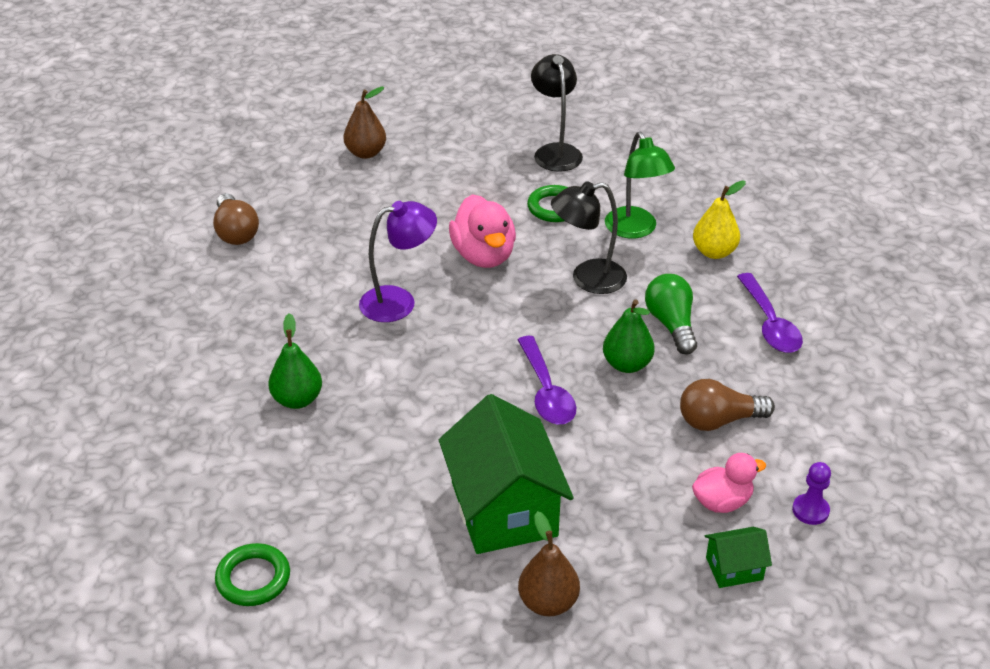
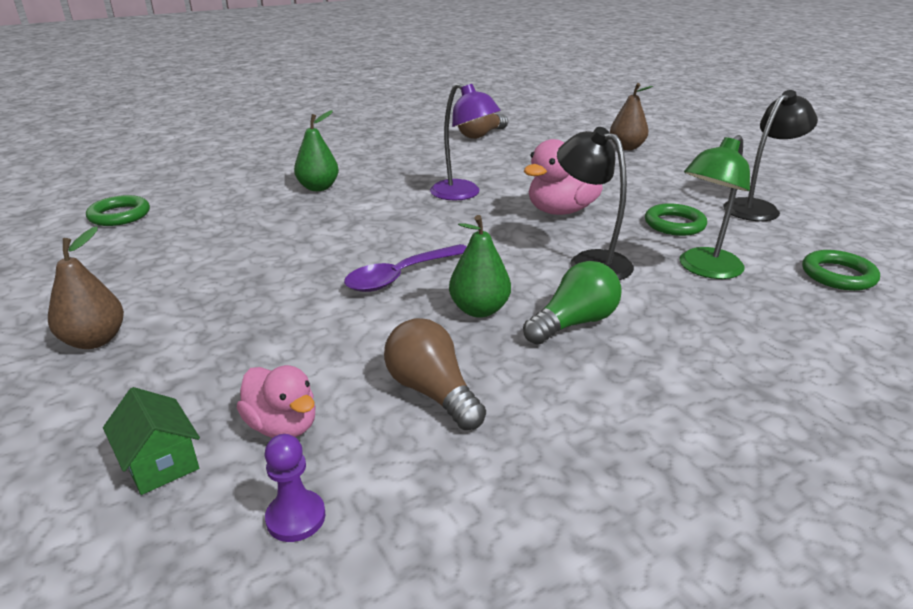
camera: 65 degrees right, 10 degrees down
(504, 509) = (223, 290): green house -> none
(680, 177) = (838, 275): none -> green ring
(714, 252) = (740, 324): yellow pear -> none
(769, 323) = (658, 396): purple spoon -> none

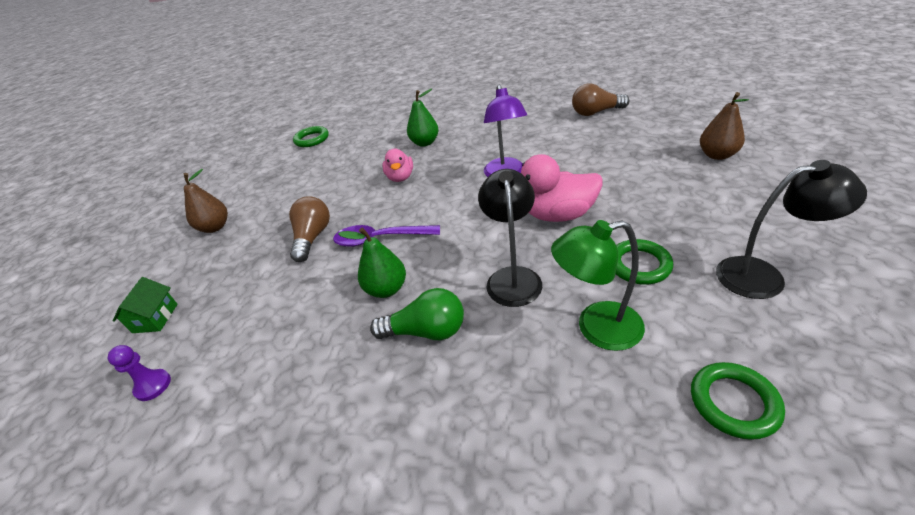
camera: 45 degrees right, 10 degrees up
(283, 426) = (210, 324): pink duck -> pink duck (400, 177)
(432, 392) = (288, 342): brown light bulb -> brown light bulb (312, 237)

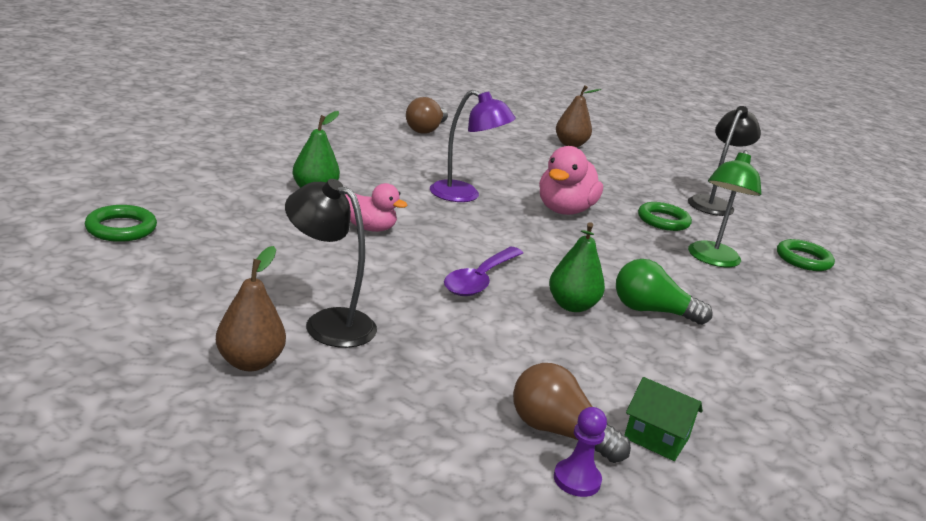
camera: 70 degrees left, 15 degrees down
(155, 318) = (430, 457): green house -> green house (656, 438)
(312, 237) = (412, 309): brown light bulb -> brown light bulb (559, 432)
(426, 331) = (652, 311): green light bulb -> green light bulb turned 105 degrees counterclockwise
(512, 277) = (624, 257): black lamp -> black lamp (328, 323)

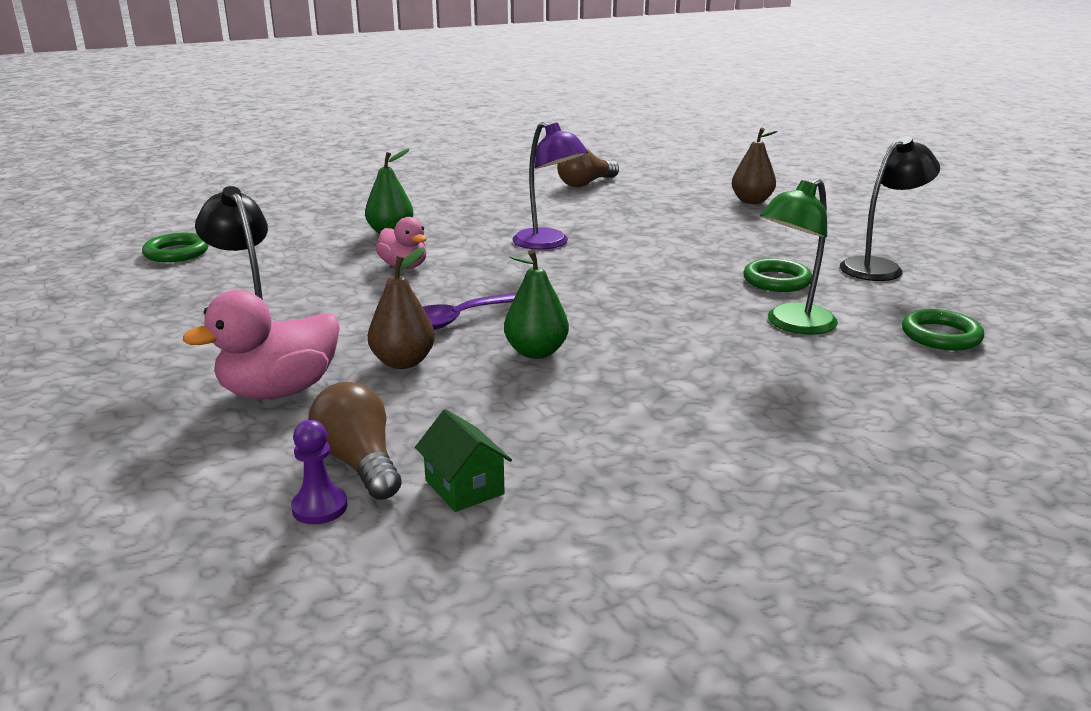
camera: 30 degrees right, 0 degrees up
(250, 362) = (145, 362): brown pear -> brown pear (403, 362)
(564, 210) = (653, 263): pink duck -> pink duck (279, 391)
(652, 311) = (632, 367): green light bulb -> none

